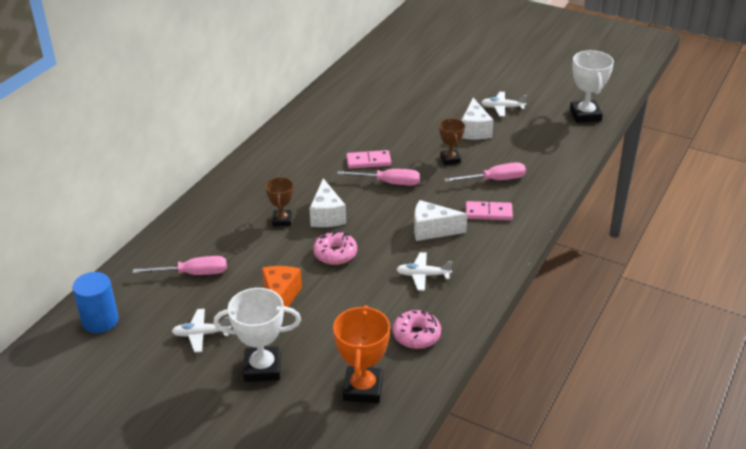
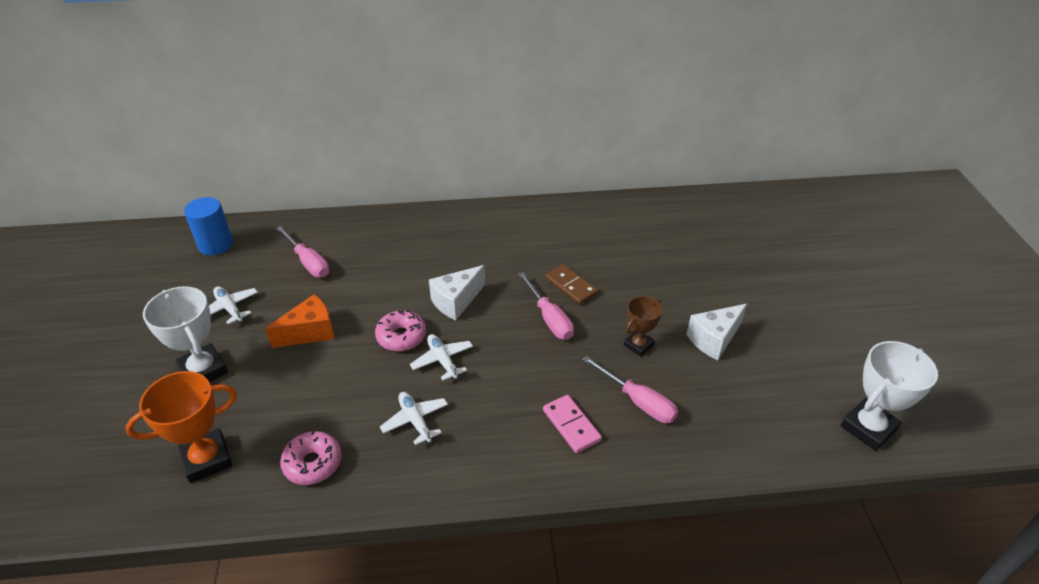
camera: 55 degrees right, 5 degrees up
(282, 220) = (424, 276): brown trophy -> none
(368, 161) = (571, 286): pink domino -> brown domino
(432, 230) = (498, 391): white cheese -> none
(502, 108) = (786, 342): white plane -> white plane (442, 360)

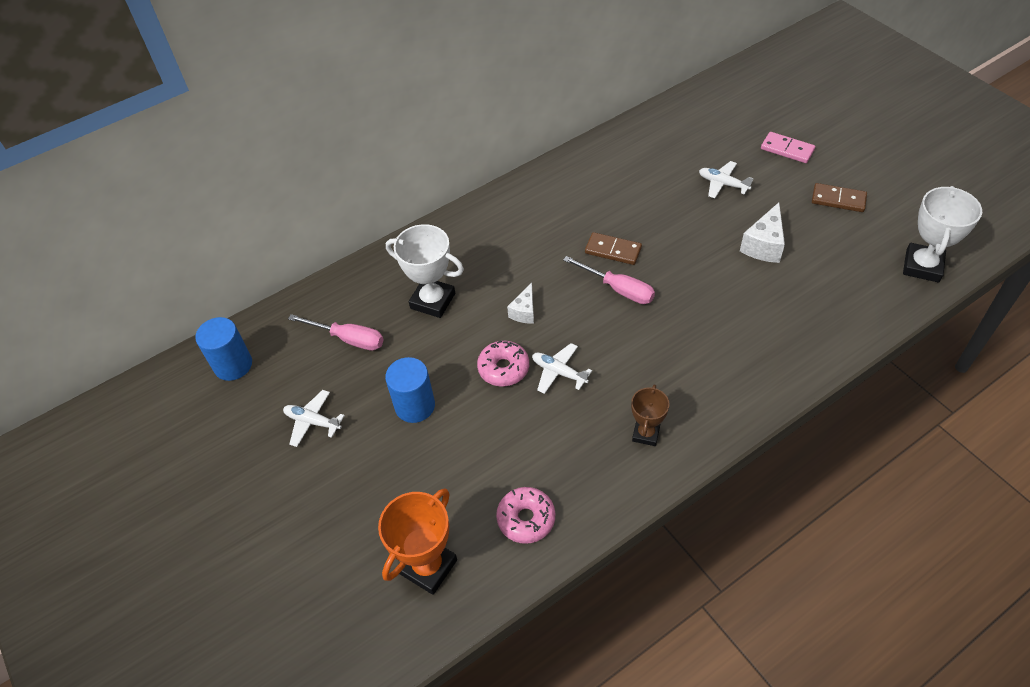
camera: 25 degrees left, 10 degrees up
(203, 370) = (345, 492): white trophy -> white trophy (433, 301)
(310, 332) = (415, 406): orange cheese -> blue cylinder
(415, 421) = (581, 437): white plane -> white plane (723, 184)
(456, 301) = (524, 312): white cheese -> white cheese, size x0.64
(571, 425) = (710, 375): pink domino -> pink domino (787, 149)
(638, 345) = (709, 279): brown trophy -> brown trophy (646, 434)
(638, 401) = (745, 328): pink screwdriver -> none
(822, 332) = (838, 200): none -> brown domino

